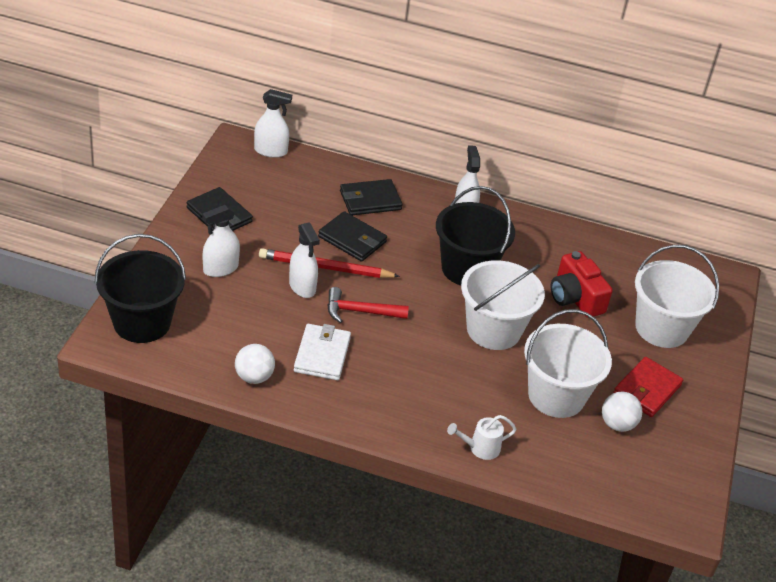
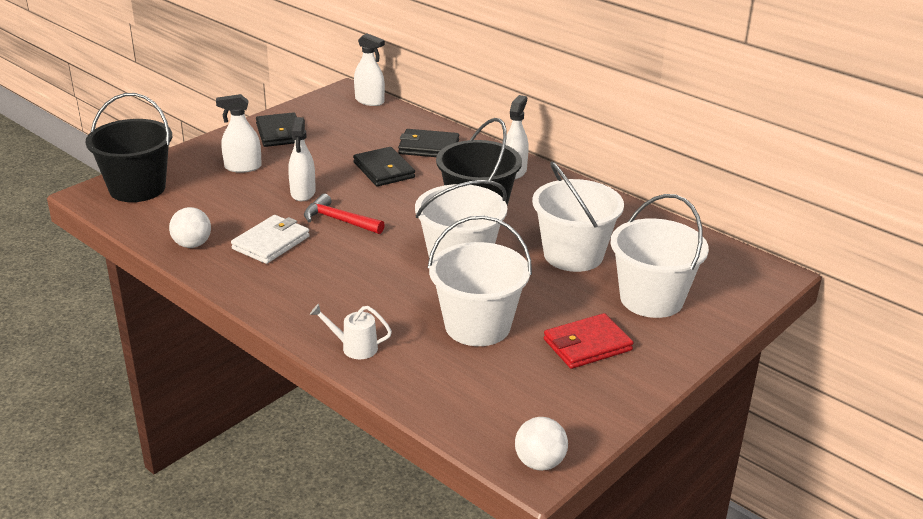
camera: 30 degrees right, 10 degrees down
(325, 268) = (338, 184): red pencil -> none
(575, 298) = (573, 255): red camera -> white bucket
(617, 424) = (525, 365): white ball -> white ball (539, 463)

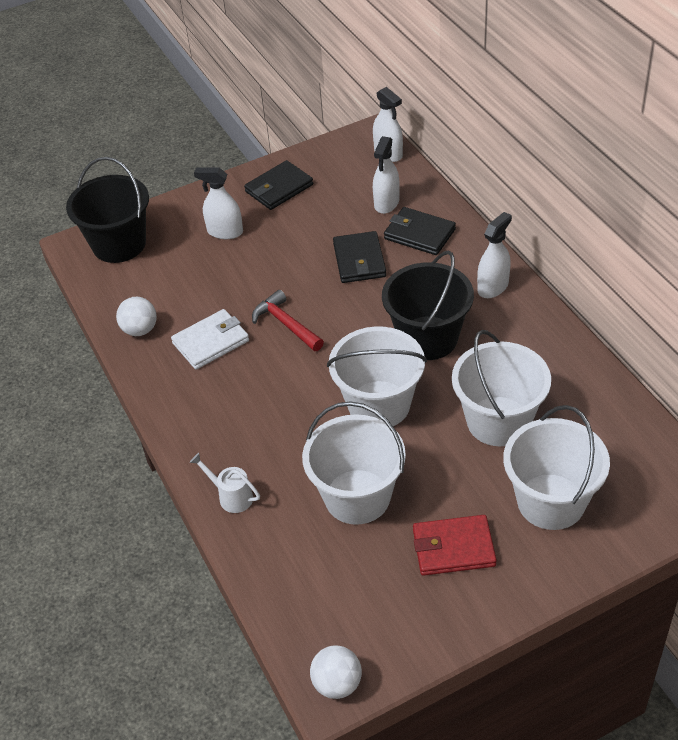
camera: 25 degrees right, 15 degrees up
(279, 133) = (279, 188): black wallet -> black wallet turned 45 degrees clockwise
(303, 193) = (267, 278): white spray bottle -> white spray bottle (386, 203)

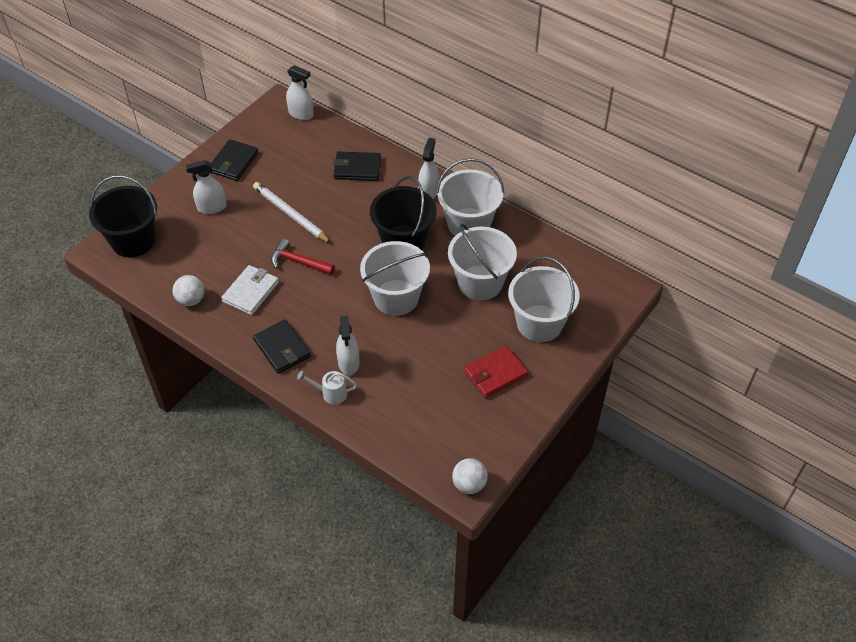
camera: 30 degrees left, 5 degrees up
(309, 266) = (290, 215): none -> white pencil
(357, 497) = (416, 363): white bucket -> white bucket (468, 224)
(359, 260) = (325, 200): black wallet -> black wallet (282, 348)
(386, 203) = (321, 152): white spray bottle -> white spray bottle (348, 363)

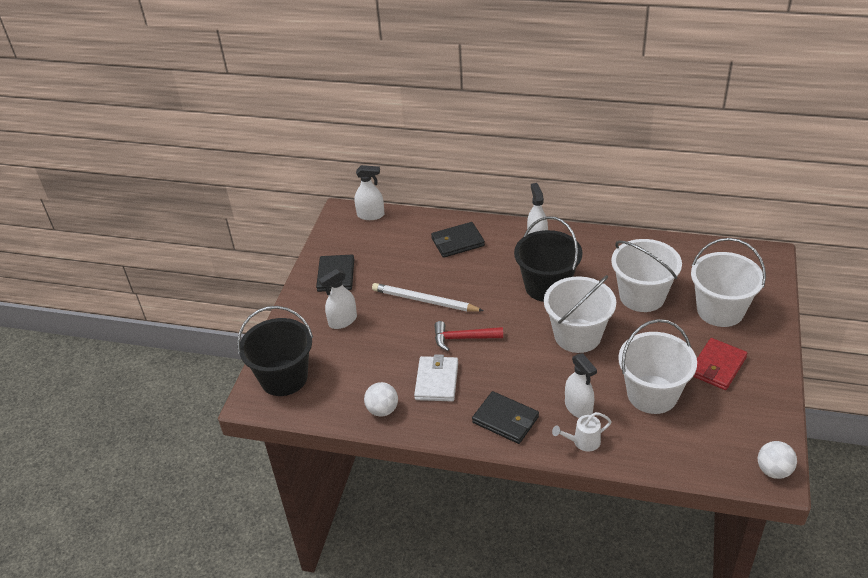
camera: 20 degrees left, 10 degrees down
(468, 224) = (593, 253): white bucket -> white bucket (652, 394)

